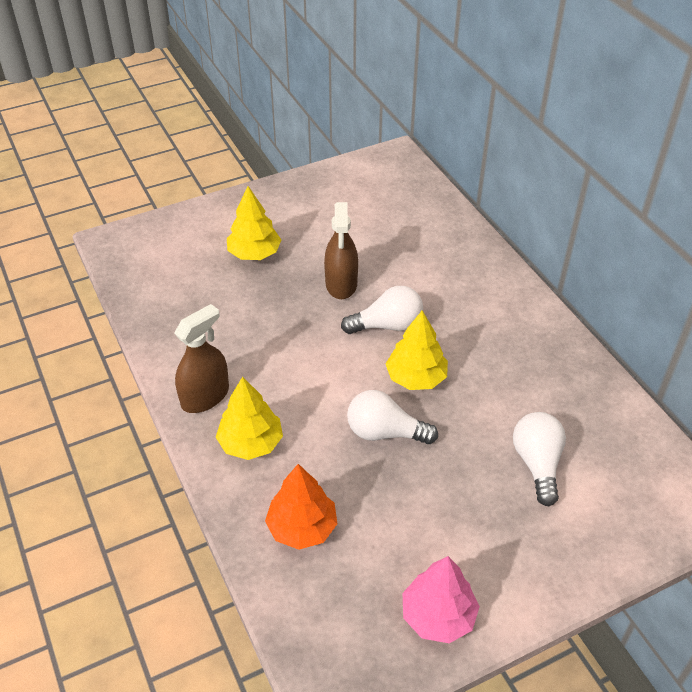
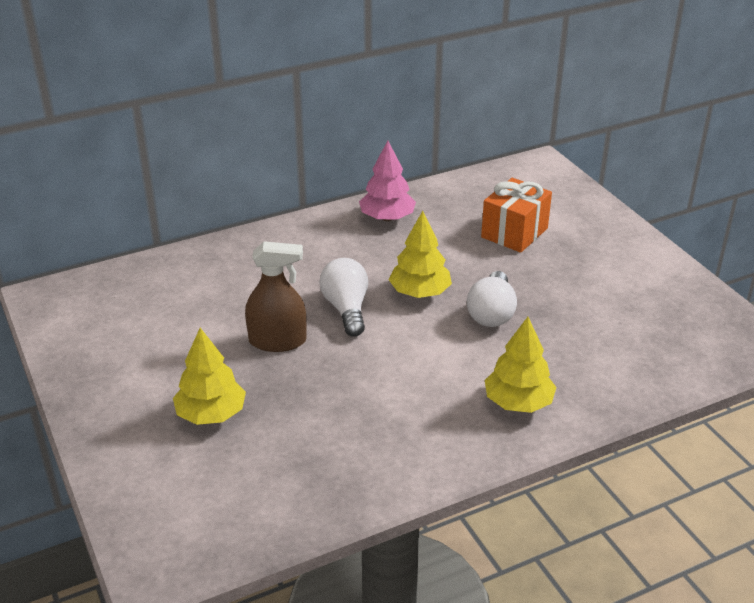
camera: 90 degrees left, 10 degrees down
(205, 396) = (457, 442): brown spray bottle -> none
(302, 528) = (612, 364): orange tree -> none
(438, 616) = (675, 290): pink tree -> pink tree (387, 218)
(537, 464) = (514, 233): white light bulb -> orange gift

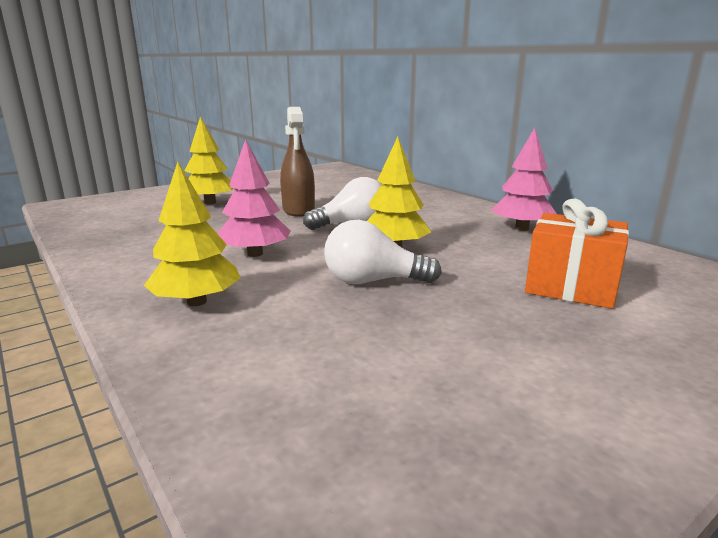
camera: 80 degrees right, 15 degrees down
(417, 373) = (255, 254): none -> pink tree

